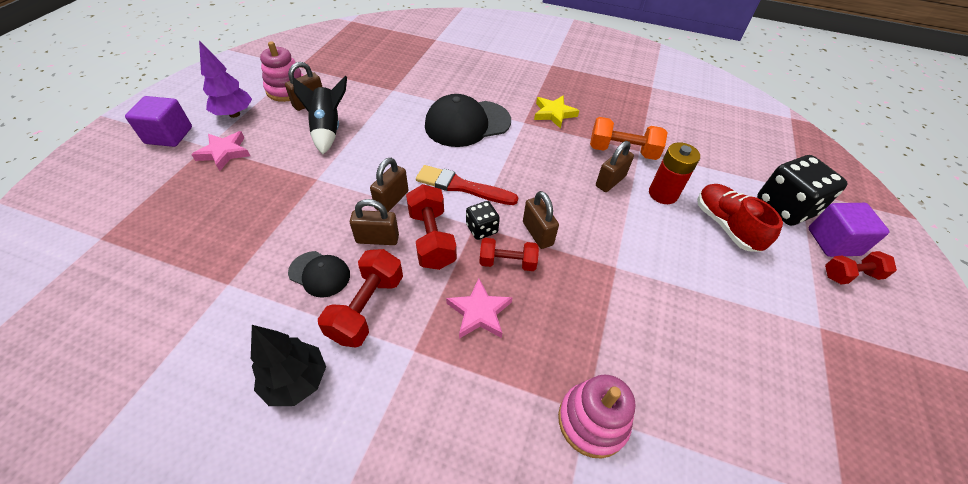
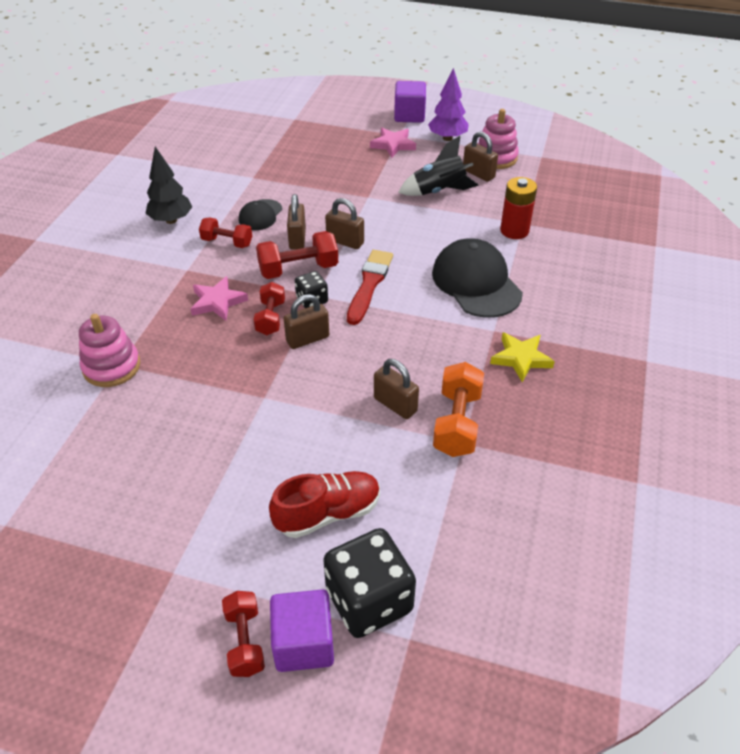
camera: 90 degrees right, 5 degrees down
(367, 308) = (227, 242): red dumbbell -> red dumbbell, size x0.67
(663, 194) = (379, 455): red battery -> red battery (514, 231)

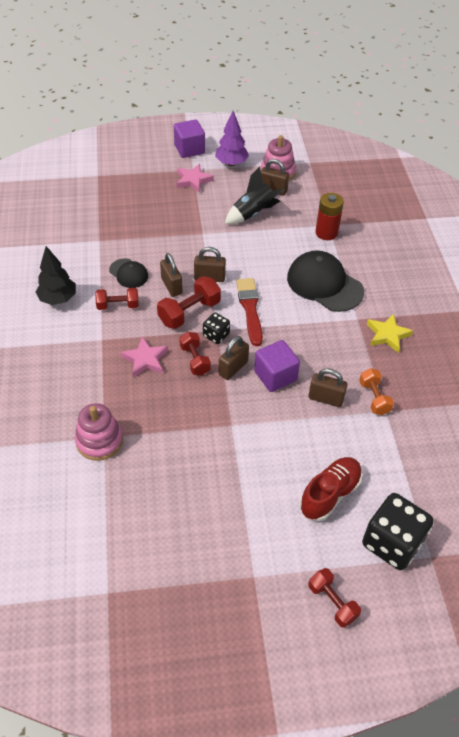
camera: 25 degrees left, 5 degrees up
(260, 215) = (128, 273): black cap -> black cap turned 45 degrees counterclockwise
(303, 643) = (369, 587): purple cube -> purple cube (275, 376)
(457, 423) = (374, 398): orange dumbbell -> orange dumbbell, size x0.67

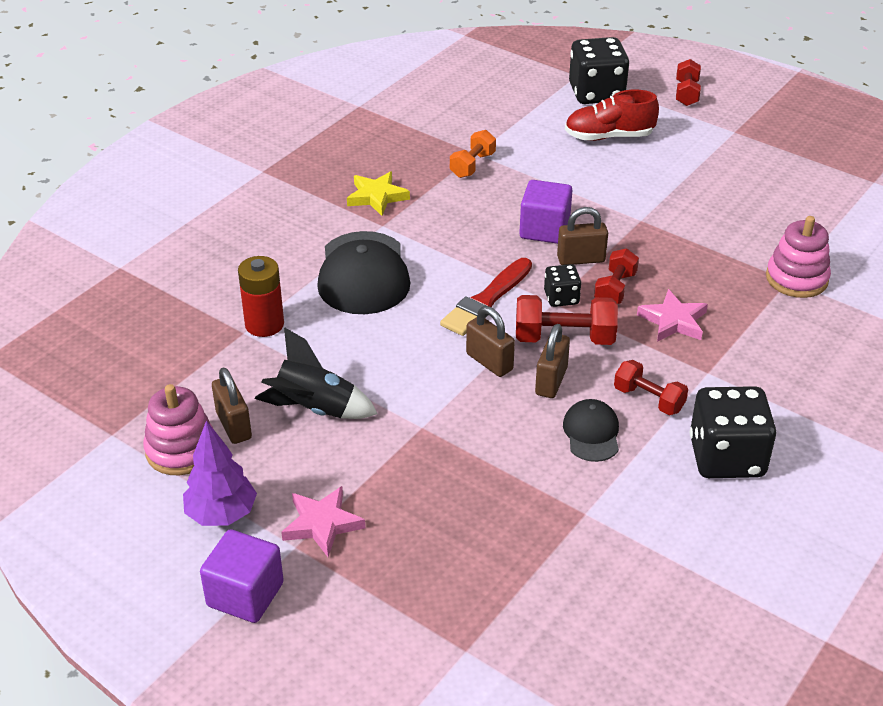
camera: 135 degrees left, 10 degrees down
(58, 299) = (726, 457): black tree -> black dice
(325, 398) = (519, 188): brown padlock -> none

